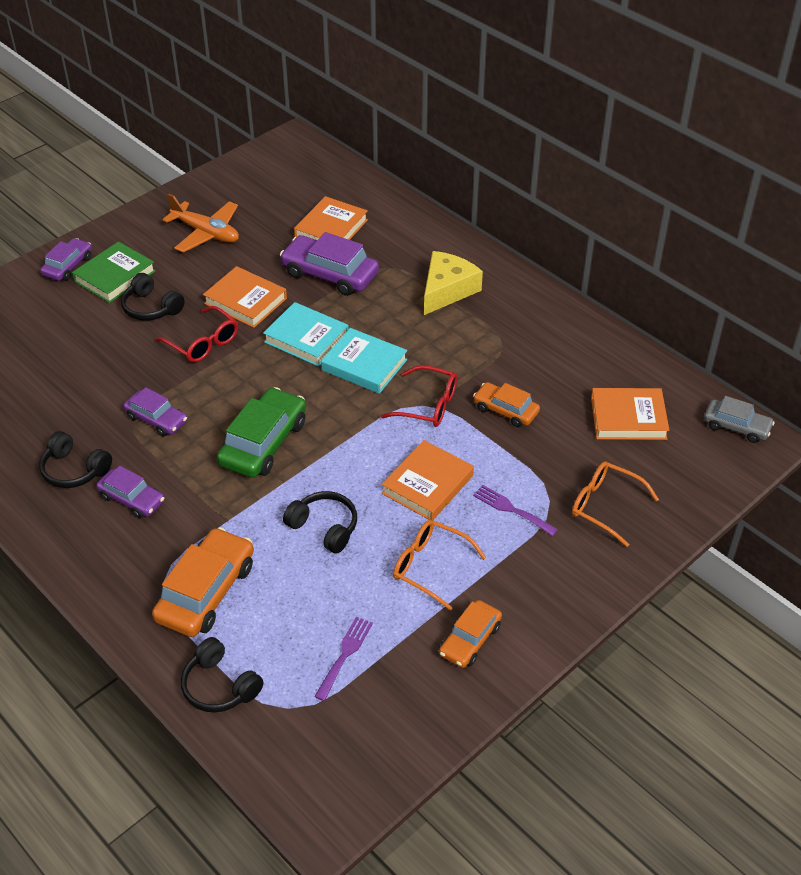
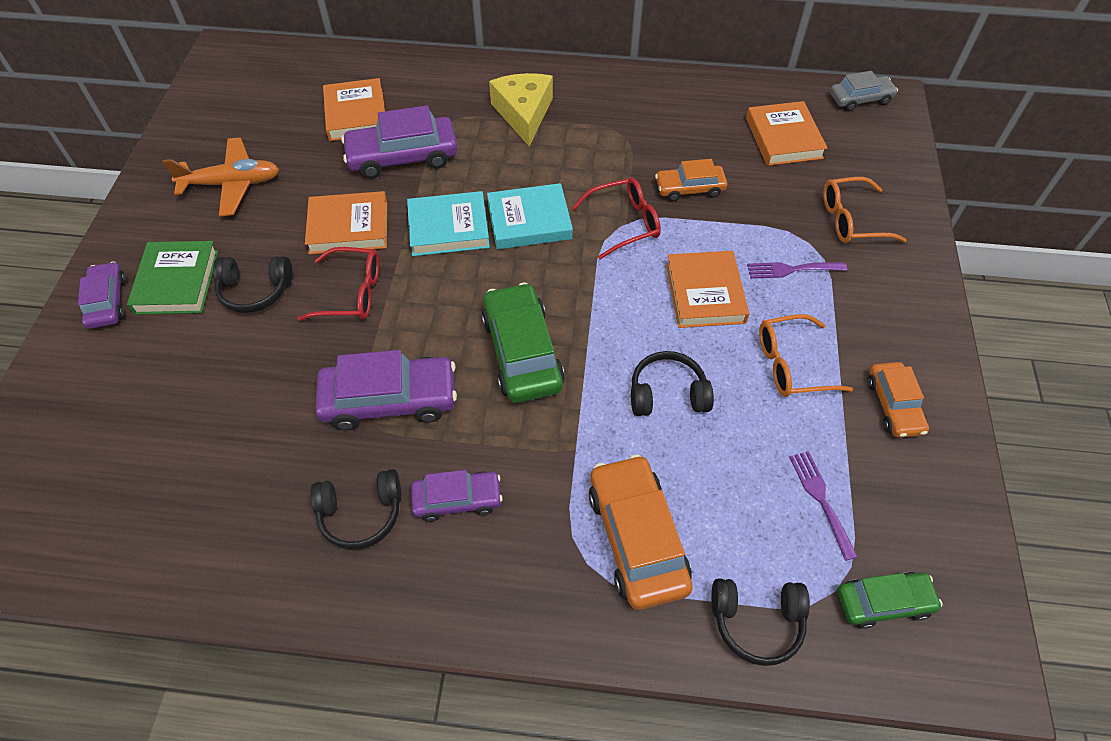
camera: 40 degrees left, 10 degrees up
(156, 419) = (389, 400): purple car -> purple car, size x1.65
(309, 737) = (883, 602): none -> green car
(628, 418) = (784, 138): orange book -> orange book turned 60 degrees counterclockwise

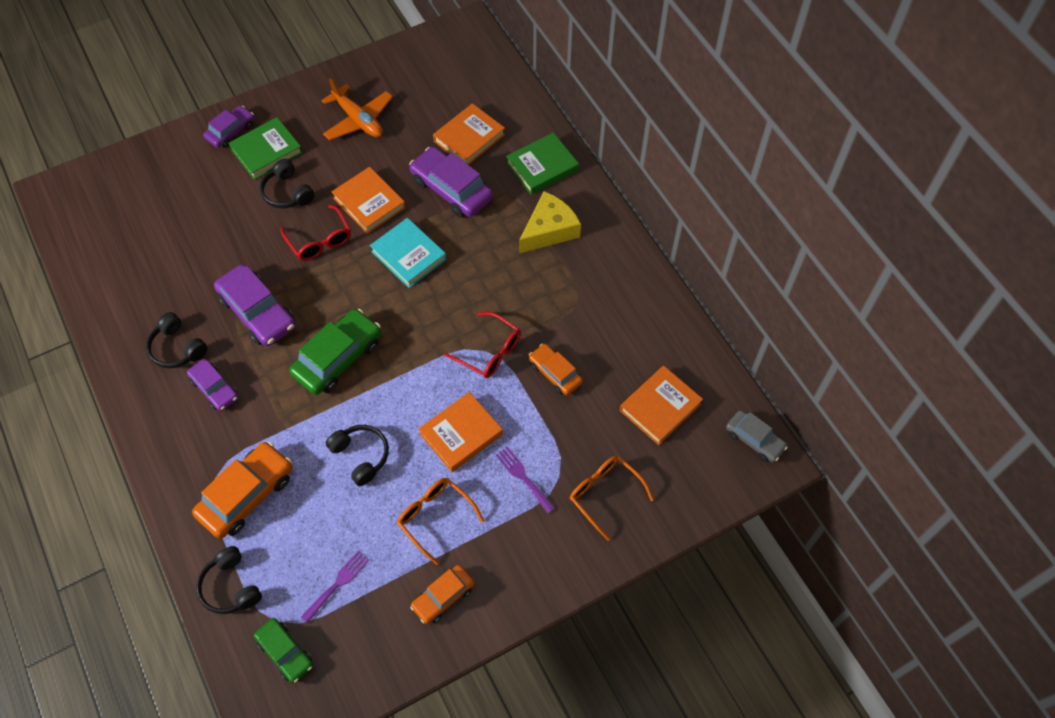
camera: 55 degrees right, 5 degrees up
(447, 83) = (542, 167): none -> green book
(529, 221) = (449, 296): turquoise book -> none

